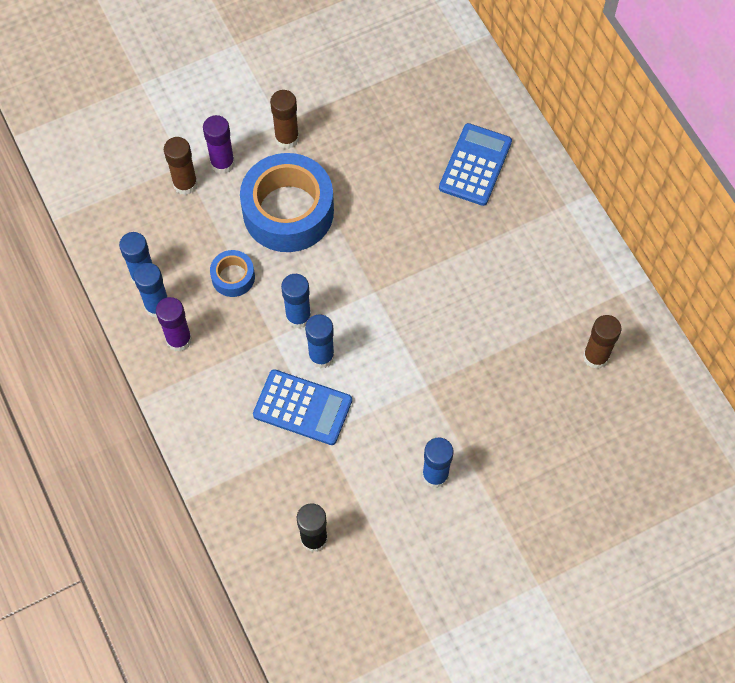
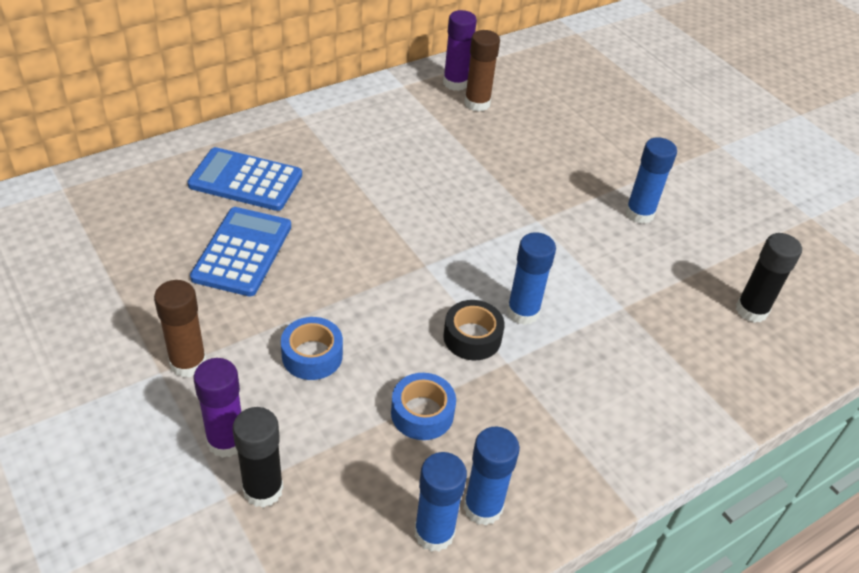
camera: 100 degrees left, 20 degrees down
(179, 339) = (532, 473): purple glue stick -> purple glue stick (455, 83)
(185, 184) = (263, 489): brown glue stick -> black glue stick
(288, 211) = (312, 355): blue tape -> blue tape, size x0.47
(298, 317) = (472, 337): blue glue stick -> black tape
(302, 407) = (595, 327): blue calculator -> blue calculator (242, 252)

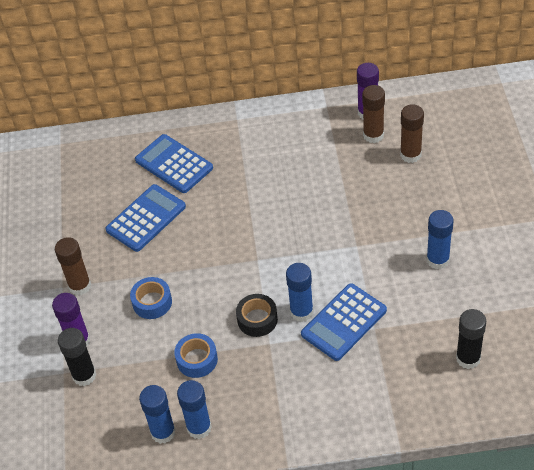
camera: 35 degrees right, 5 degrees up
(532, 115) = (410, 155): none -> brown glue stick
(582, 310) = (344, 322): none -> blue calculator

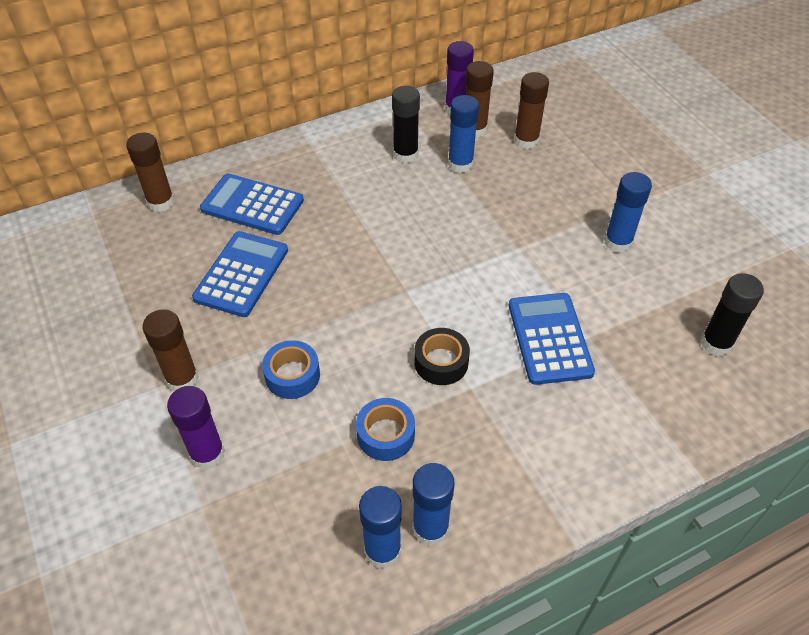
camera: 25 degrees left, 0 degrees up
(84, 375) = (234, 501): black glue stick -> black glue stick (405, 155)
(109, 147) = (161, 202): none -> brown glue stick
(301, 312) = (492, 339): blue glue stick -> blue glue stick (460, 164)
(344, 322) = (549, 338): blue calculator -> blue calculator turned 150 degrees clockwise

